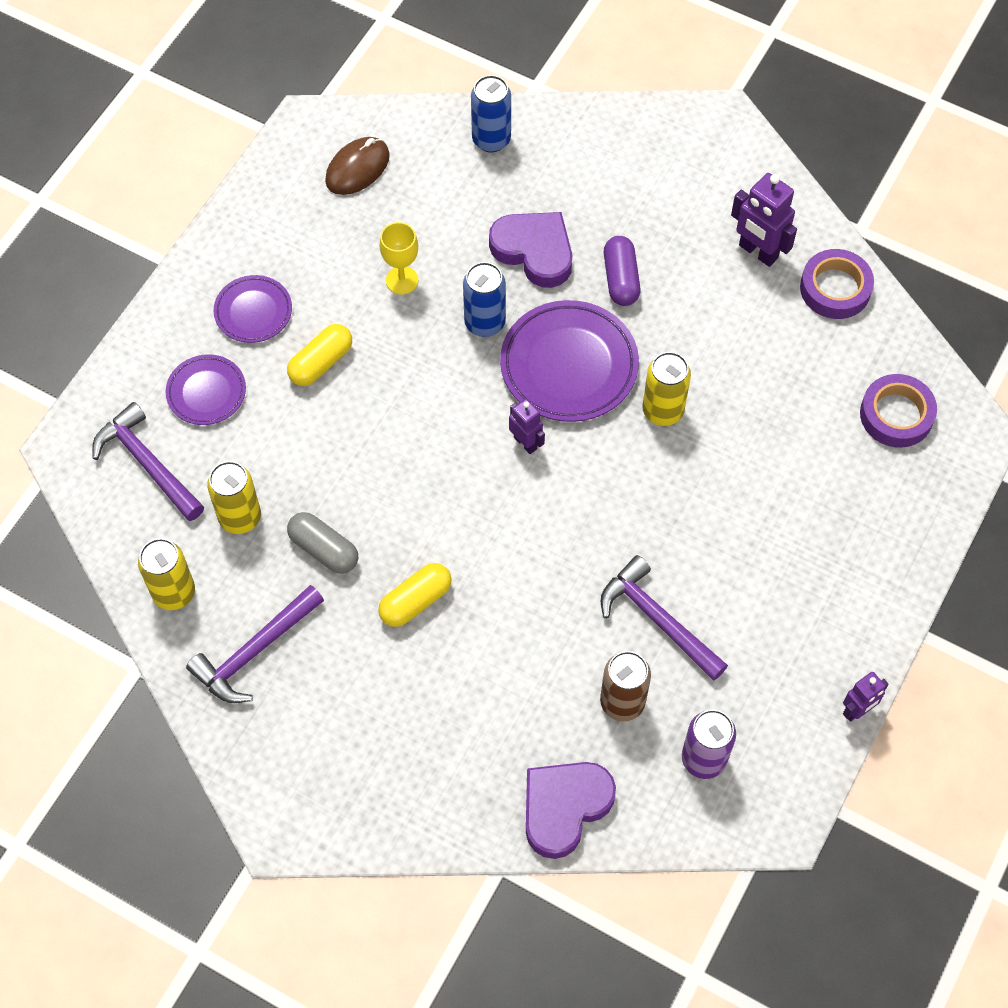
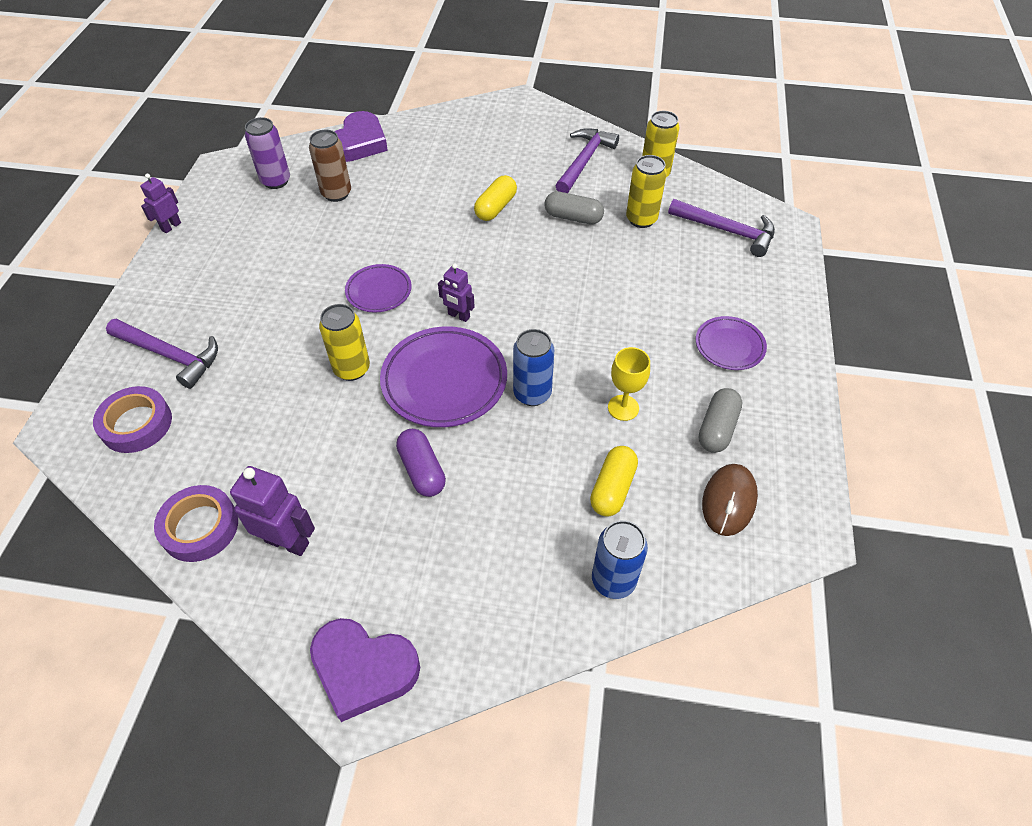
camera: 160 degrees right, 10 degrees down
(206, 392) = (721, 282): purple plate -> purple plate (379, 291)
(321, 363) = (650, 325): yellow capsule -> yellow capsule (612, 488)
(324, 232) = (717, 428): none -> grey capsule
(534, 251) = (515, 471): purple heart -> purple heart (363, 669)
(658, 620) = (322, 238): purple hammer -> purple hammer (170, 355)

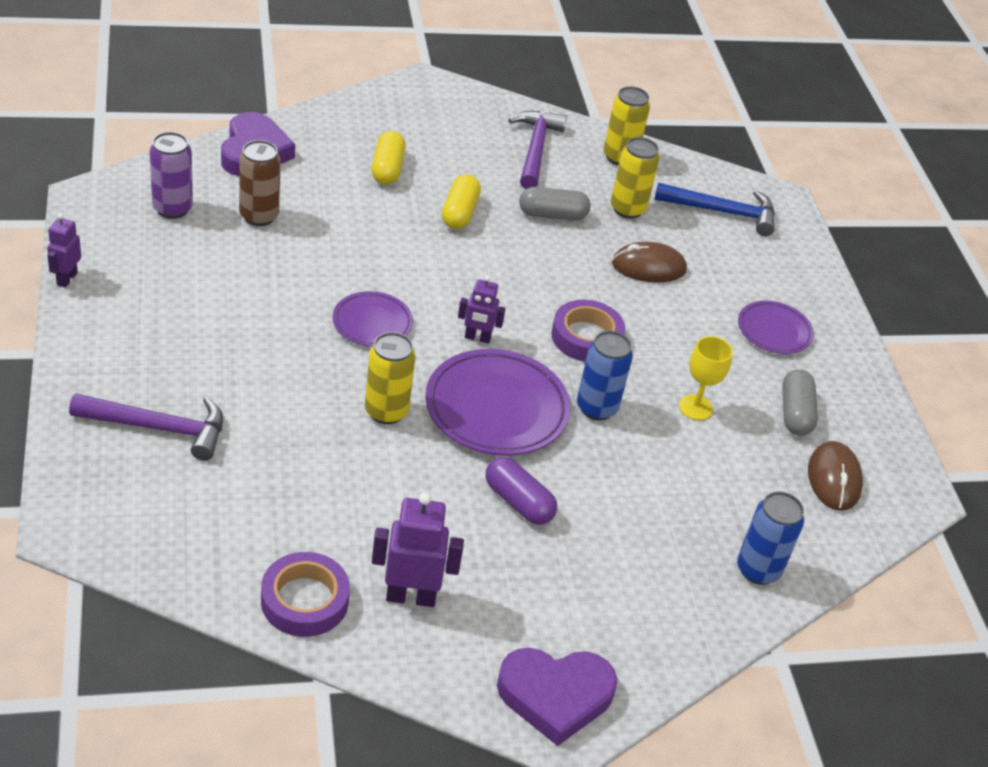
camera: 25 degrees left, 10 degrees down
(136, 424) = (163, 508): purple tape -> purple tape (586, 337)
(612, 488) = (719, 486): yellow capsule -> yellow capsule (387, 169)
(637, 272) = (648, 267): none -> brown mouse
(726, 231) = (722, 212): purple hammer -> blue hammer

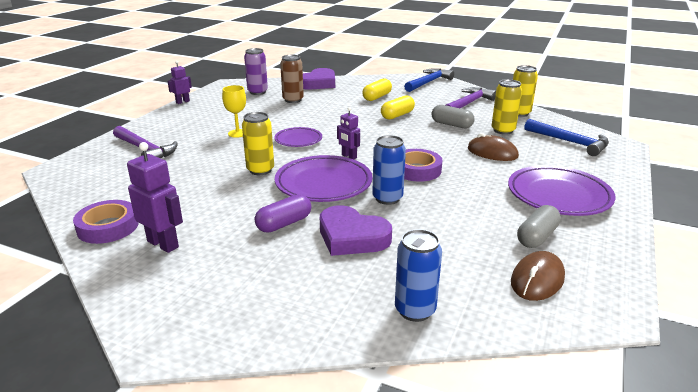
camera: 40 degrees right, 15 degrees down
(431, 101) = (428, 82): none -> blue hammer
(518, 502) = (284, 224): purple capsule -> purple capsule turned 60 degrees clockwise
(555, 696) = (176, 325): purple heart -> purple heart (352, 237)
(695, 407) = (458, 215): yellow goblet -> yellow goblet (238, 133)
(774, 331) = (558, 196): purple plate -> purple plate, size x1.74

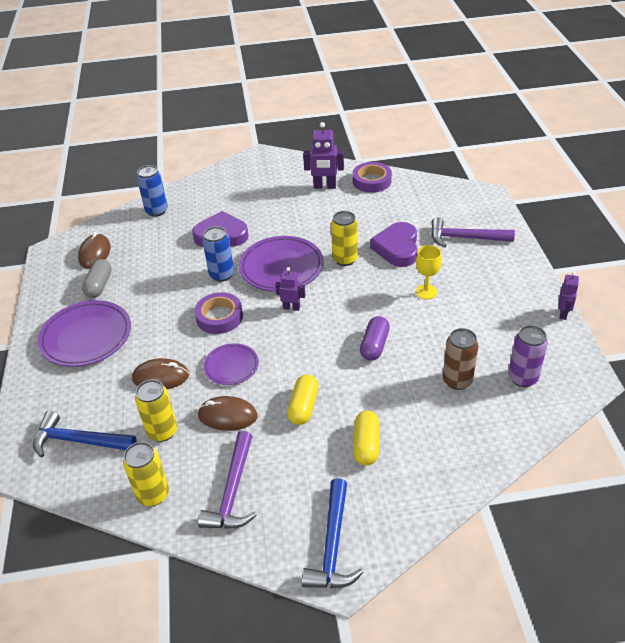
camera: 150 degrees right, 15 degrees up
(284, 224) = (272, 225): purple capsule -> purple capsule (374, 345)
(298, 140) = (360, 309): purple plate -> purple plate (231, 366)
(318, 83) = (483, 446): purple heart -> purple heart (397, 248)
(451, 125) = (227, 416): grey capsule -> brown mouse

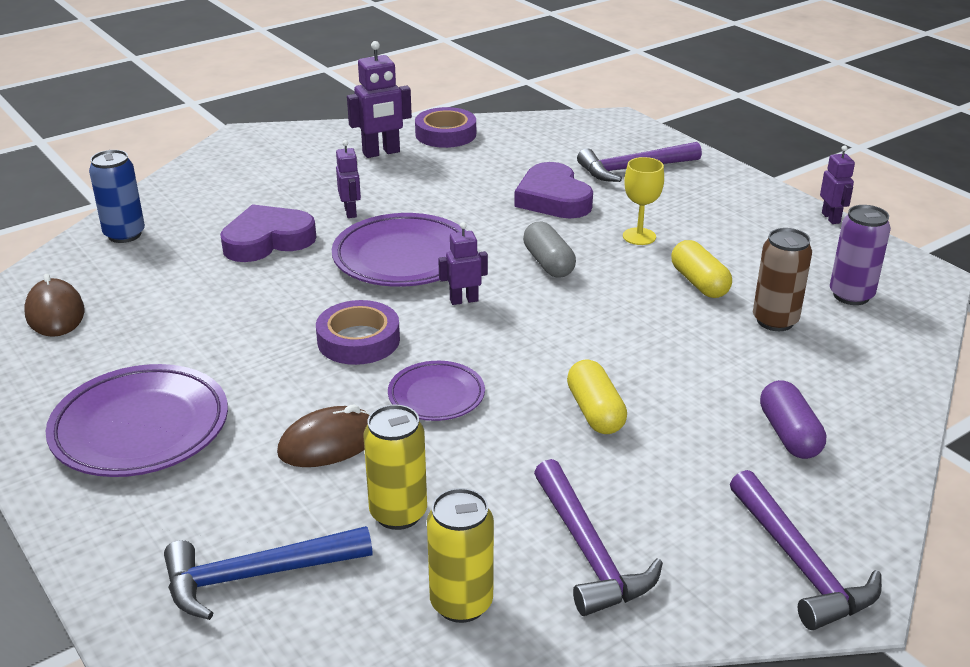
camera: 30 degrees left, 10 degrees down
(99, 285) = (102, 353): grey capsule -> grey capsule (548, 263)
(222, 275) = (314, 288): blue can -> none
(227, 416) = (489, 459): brown mouse -> none
(277, 227) = (351, 212): none -> purple robot
(333, 545) = (799, 563): blue hammer -> purple hammer
(345, 259) = (490, 227): yellow can -> none
(366, 445) = (728, 428): yellow capsule -> yellow capsule (699, 283)
(374, 345) = (627, 312): purple capsule -> purple capsule (789, 434)

